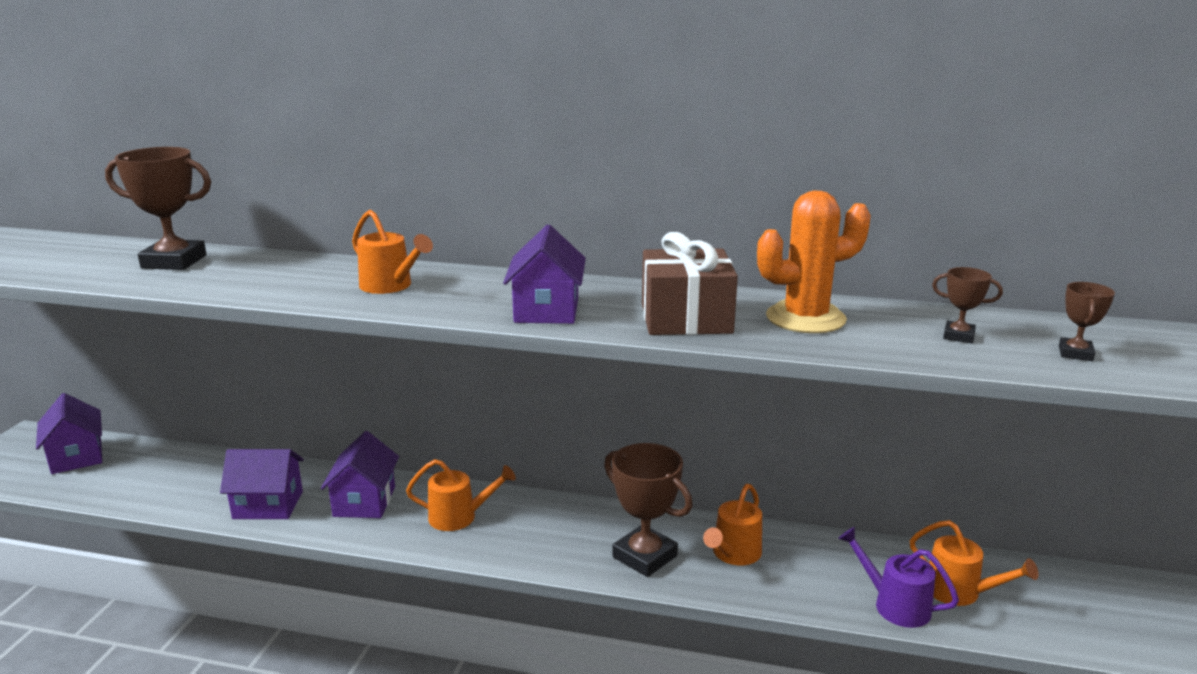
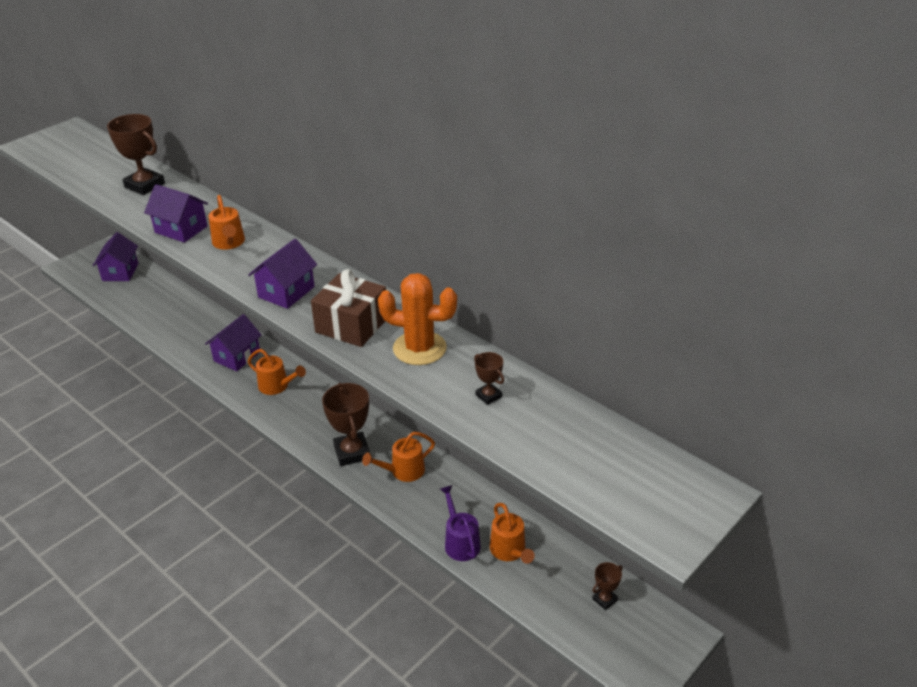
camera: 30 degrees right, 15 degrees up
(268, 505) = (188, 341): purple house -> purple house (181, 229)
(1075, 353) = (537, 436): brown trophy -> brown trophy (604, 599)

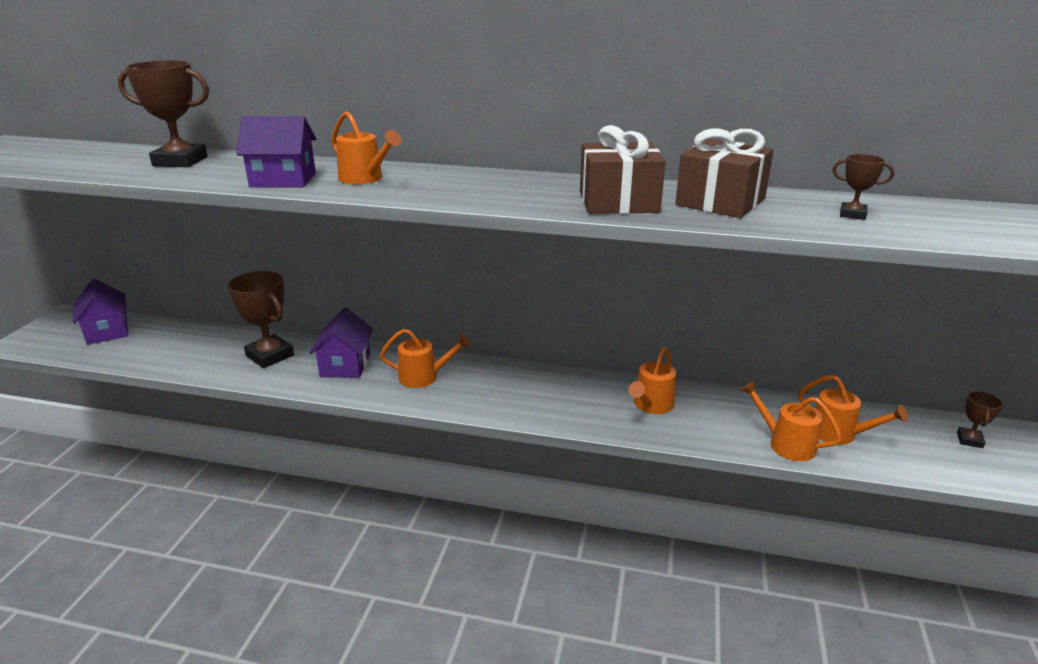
camera: 30 degrees left, 10 degrees down
(286, 292) = (499, 196): purple house -> none
(352, 452) = (578, 407): brown trophy -> brown trophy (270, 356)
(419, 348) = (720, 202): orange cactus -> brown gift
(460, 542) = (785, 444): purple watering can -> orange watering can

